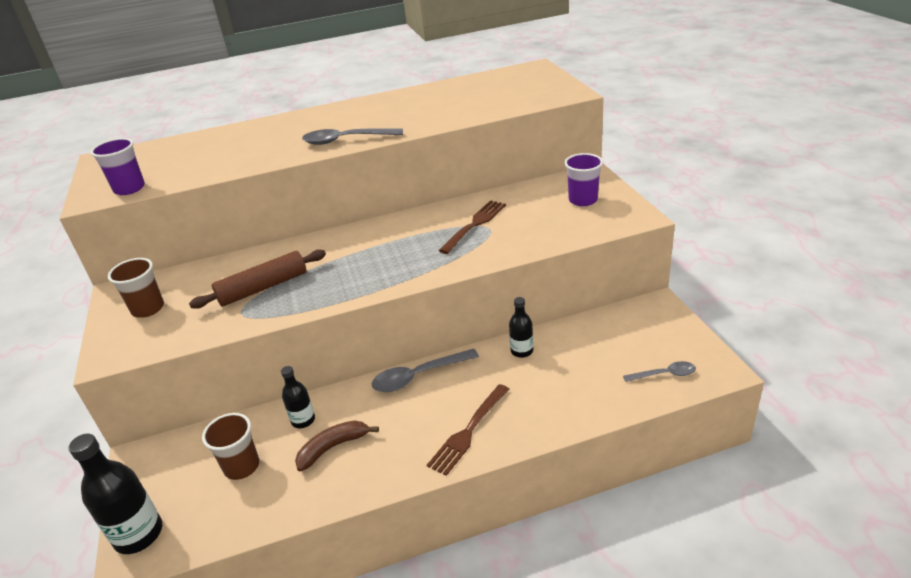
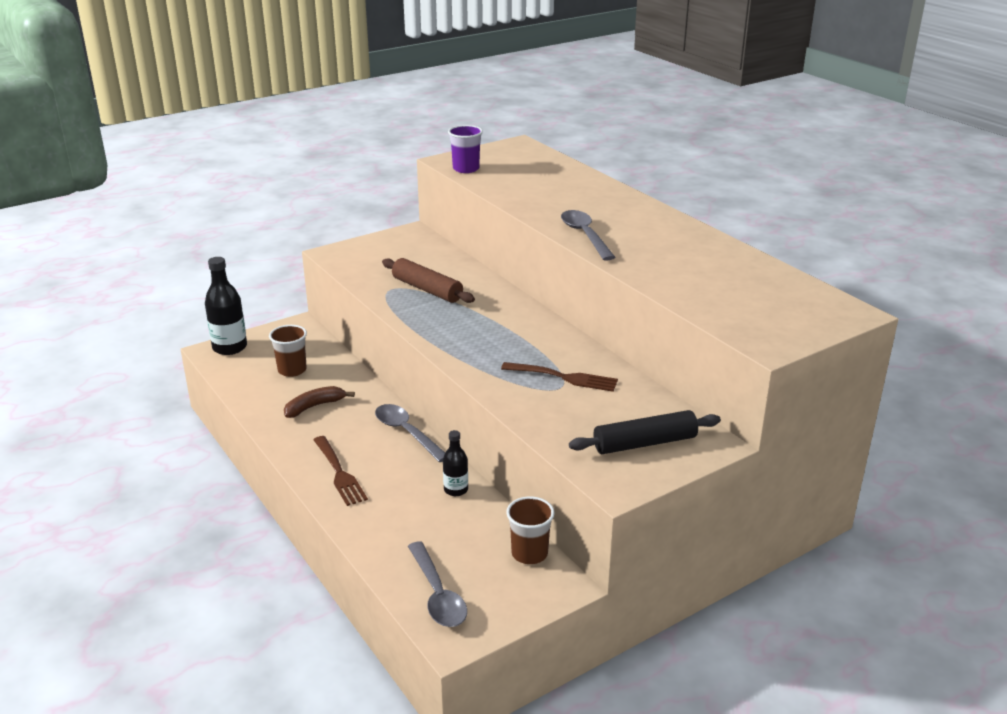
camera: 70 degrees right, 5 degrees down
(148, 309) = (390, 250): brown cup -> brown cup (529, 553)
(303, 420) = (343, 385): black bottle -> none
(333, 447) = (314, 406): brown banana -> brown banana turned 75 degrees counterclockwise
(468, 431) = (339, 473): brown fork -> brown fork turned 135 degrees counterclockwise
(583, 200) = (644, 443): purple cup -> black rolling pin
(664, 374) = (437, 594): grey spoon -> grey spoon, size x1.63

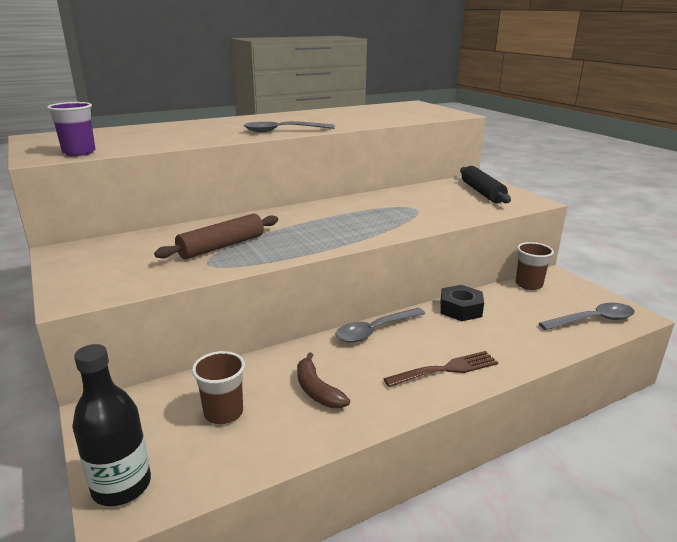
camera: 85 degrees left, 5 degrees down
(456, 490) = (460, 309): black bottle -> black nut
(564, 377) = (400, 206): brown fork -> none

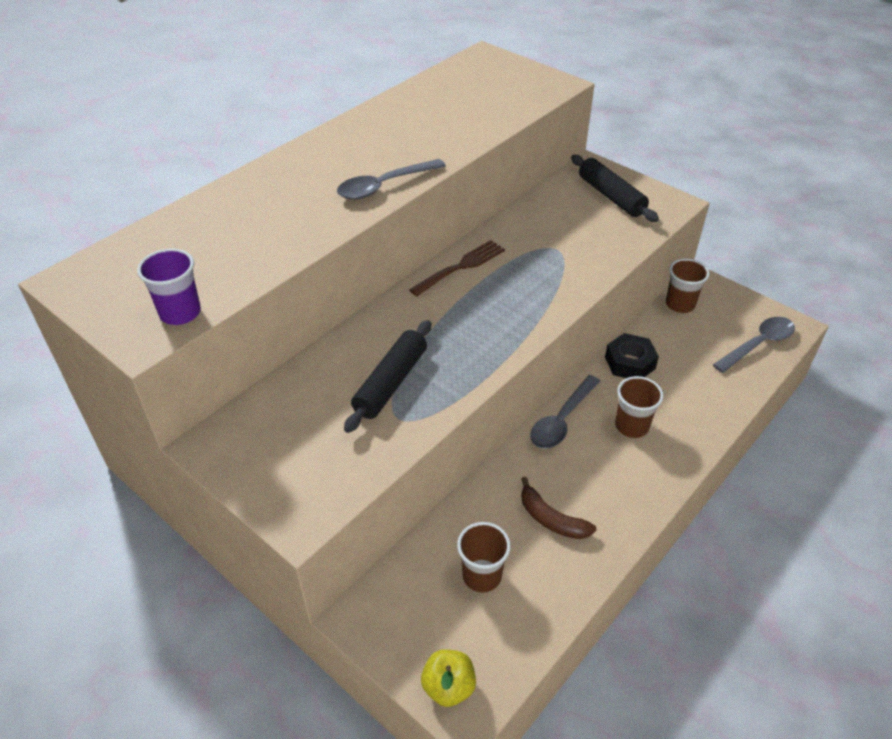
camera: 20 degrees left, 20 degrees up
(121, 486) = (448, 687): black bottle -> yellow apple
(222, 246) = (391, 382): brown rolling pin -> black rolling pin
(436, 347) = (631, 426): none -> brown cup
(446, 369) = (654, 454): brown fork -> brown fork (461, 267)

